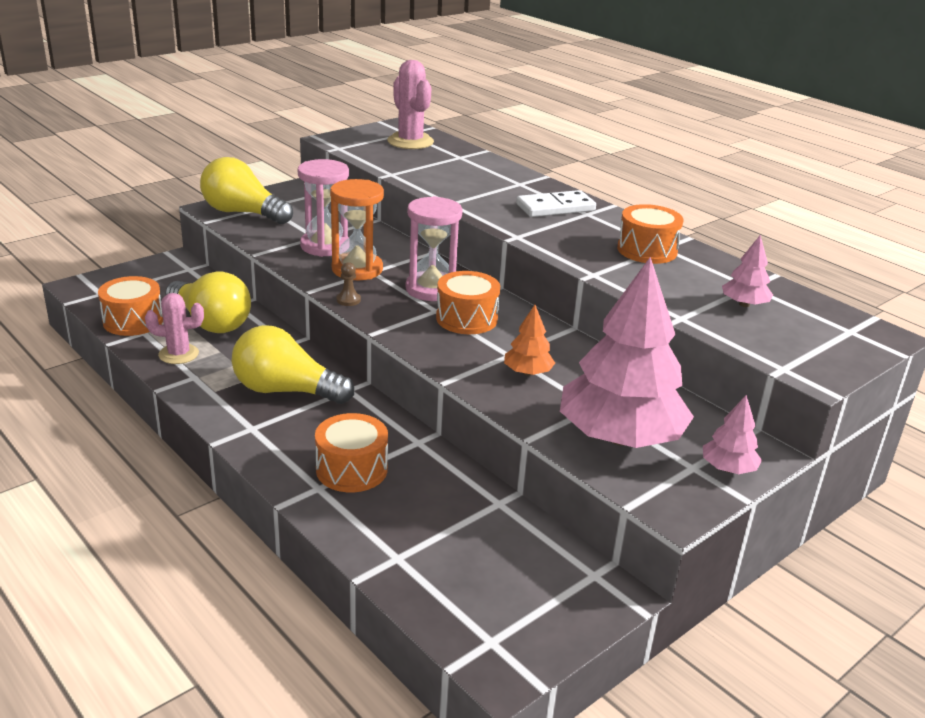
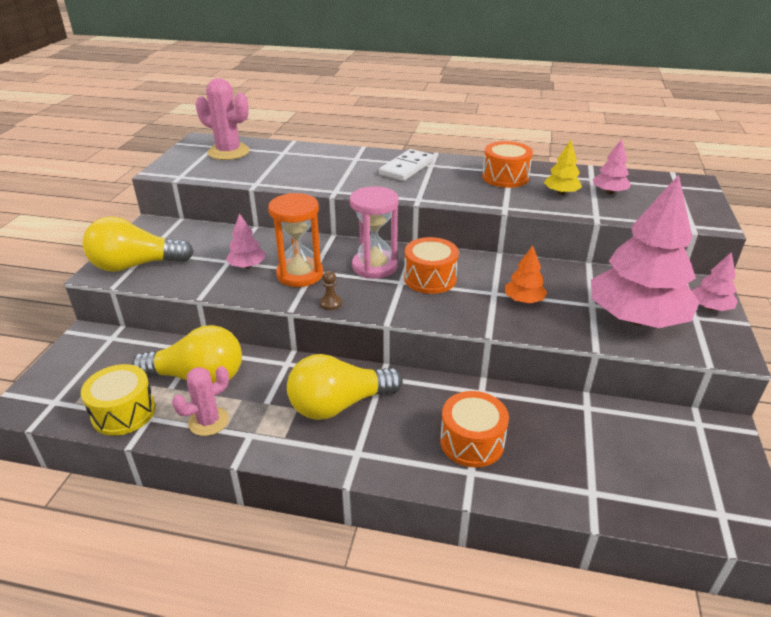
camera: 35 degrees left, 5 degrees up
(133, 321) = (123, 412): orange drum -> yellow drum
(325, 246) = (247, 266): pink hourglass -> pink tree
(683, 285) = (561, 193): none -> yellow tree

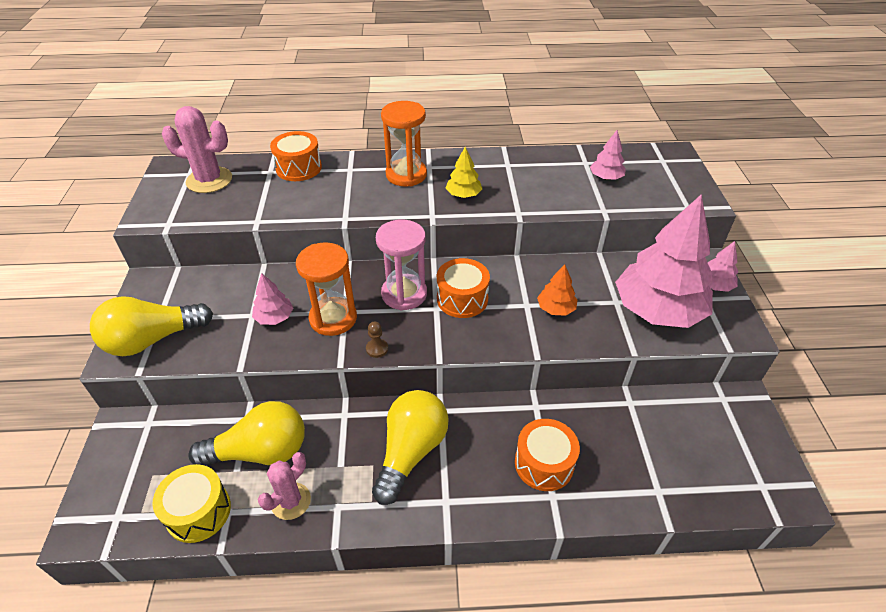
camera: 15 degrees left, 10 degrees up
(339, 405) = (411, 451): yellow light bulb -> yellow light bulb turned 150 degrees clockwise
(406, 168) = (406, 175): white domino -> orange hourglass
(505, 177) = (505, 173): orange drum -> orange drum (298, 168)
(561, 193) = (563, 185): yellow tree -> yellow tree (463, 195)

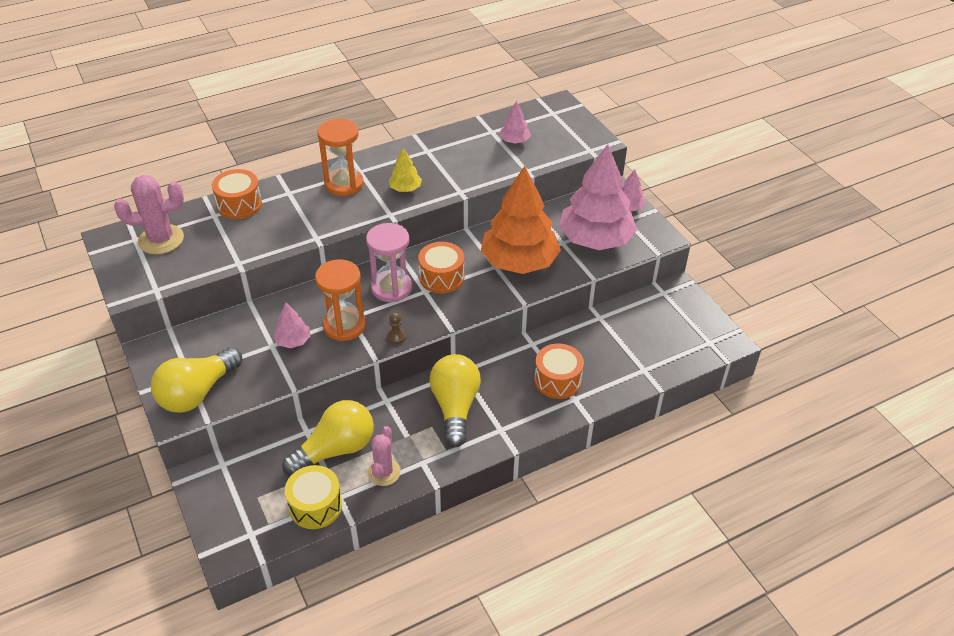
camera: 25 degrees left, 0 degrees up
(555, 308) = (519, 262): orange tree -> orange tree, size x2.32

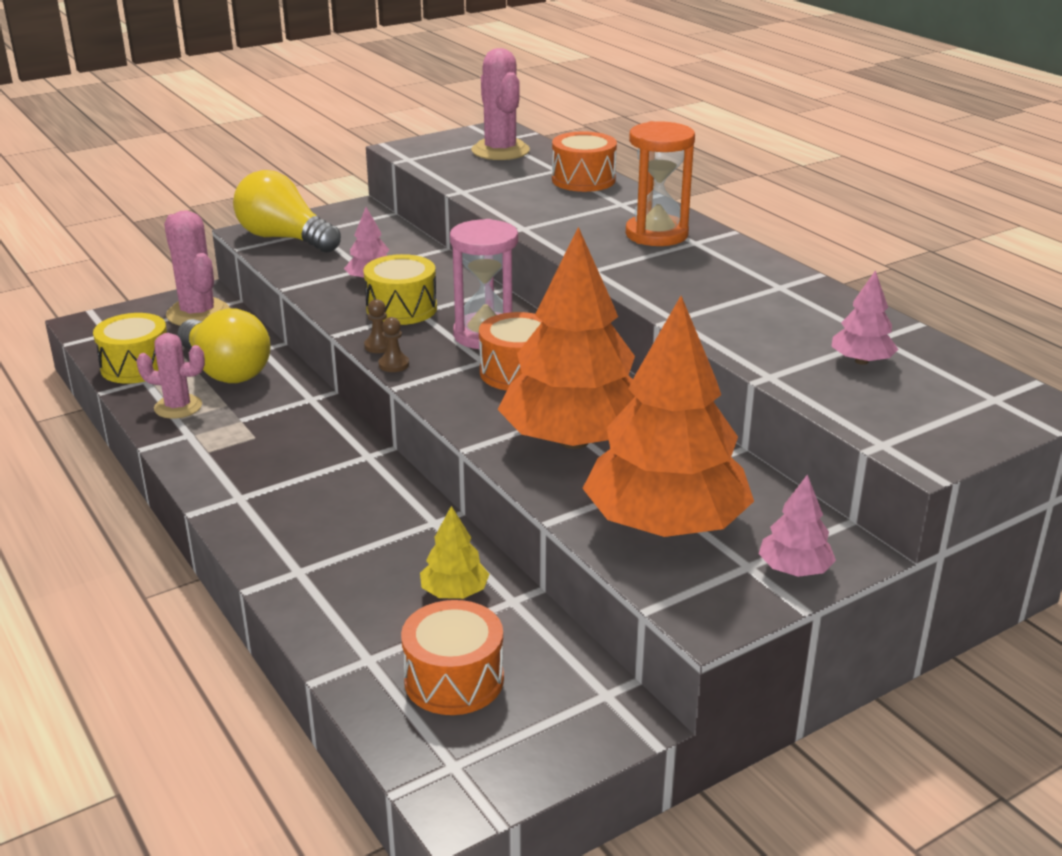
camera: 85 degrees right, 15 degrees down
(233, 476) = (198, 313): none -> pink cactus
(344, 326) = (401, 309): orange hourglass -> yellow drum
(405, 188) = (664, 276): yellow tree -> yellow tree (454, 592)
(423, 330) = (394, 364): none -> brown pawn
(455, 407) = (291, 454): yellow light bulb -> none
(557, 380) = (344, 551): orange drum -> orange drum (454, 679)
(595, 239) = (666, 525): pink tree -> orange tree

